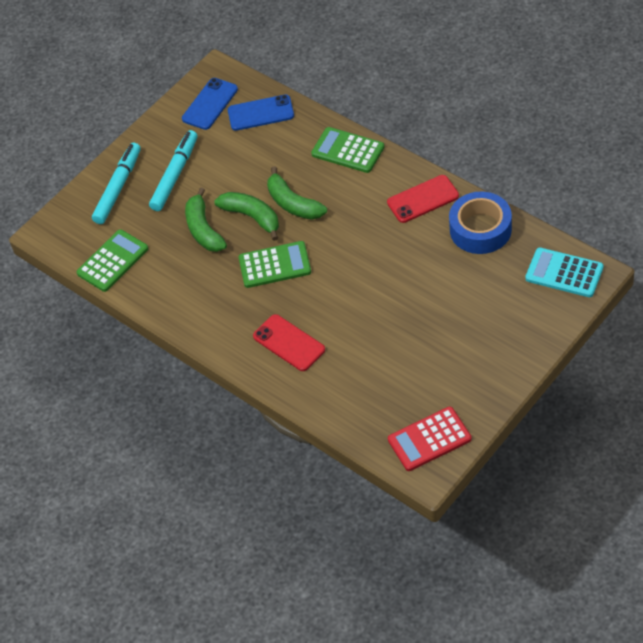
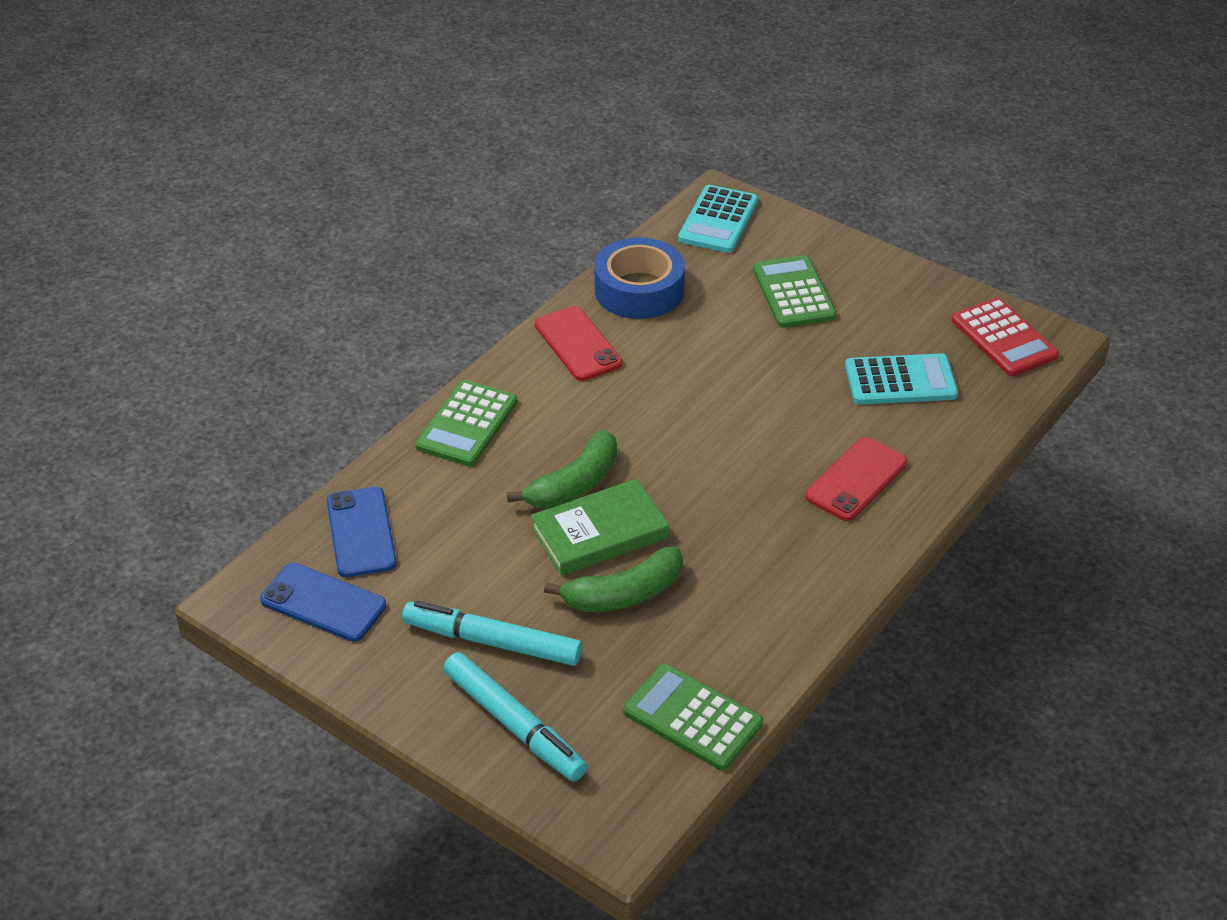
camera: 100 degrees left, 10 degrees down
(118, 188) = (514, 725): turquoise marker -> turquoise marker turned 150 degrees counterclockwise
(252, 217) = (600, 533): green banana -> green book
(274, 265) = (703, 501): green calculator -> green calculator (793, 293)
(384, 373) = (900, 381): none -> turquoise calculator

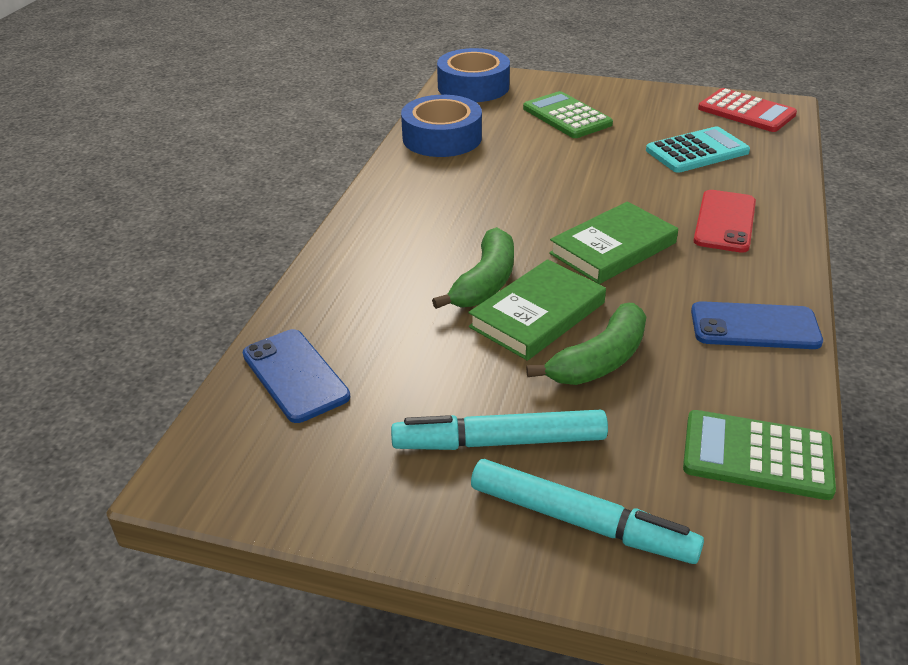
camera: 20 degrees left, 5 degrees down
(323, 603) = (288, 455): blue phone -> blue phone (754, 327)
(467, 424) = (352, 260): green calculator -> none
(578, 344) = (415, 182): red phone -> none
(718, 220) = (473, 87): turquoise calculator -> blue tape
(720, 480) = (613, 248): none -> green book

